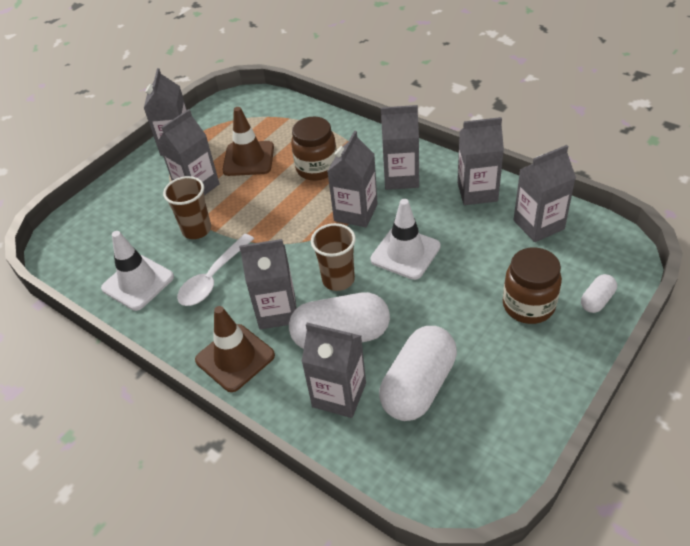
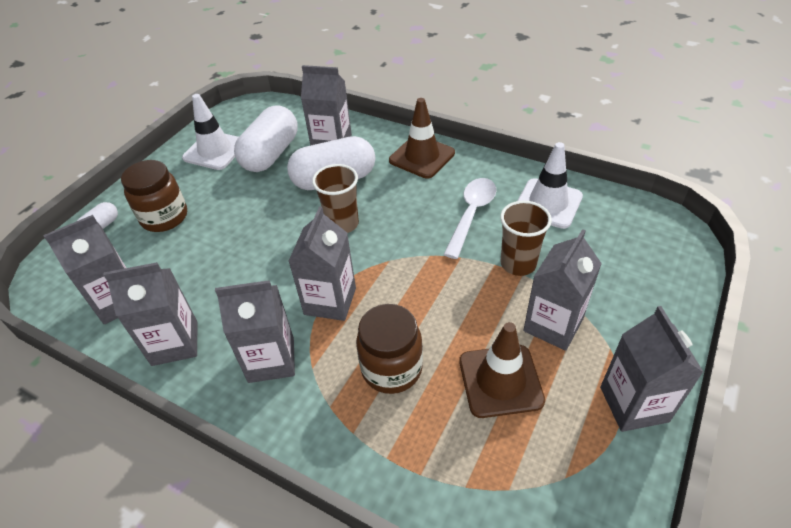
camera: 170 degrees right, 0 degrees up
(277, 311) = (396, 192): grey carton -> none
(405, 253) = (273, 256): white traffic cone -> white traffic cone (215, 151)

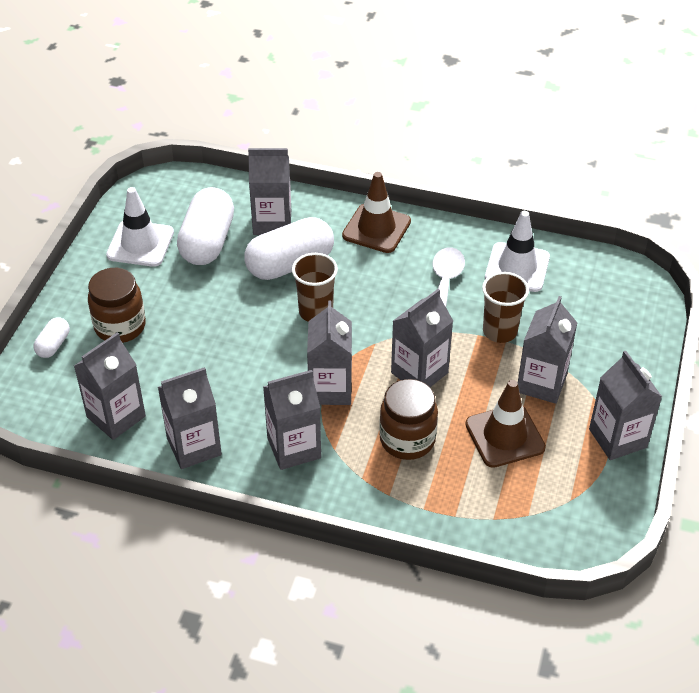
camera: 15 degrees left, 0 degrees up
(425, 296) = (419, 373): none -> grey carton

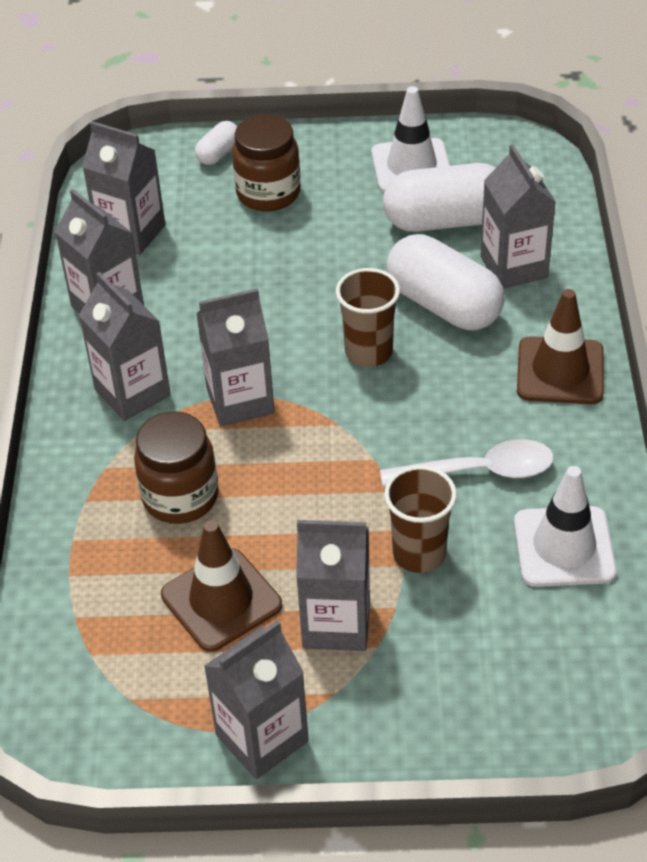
camera: 75 degrees right, 0 degrees up
(53, 345) = (218, 153): white capsule -> white capsule turned 60 degrees counterclockwise
(419, 373) = (302, 482): grey carton -> none

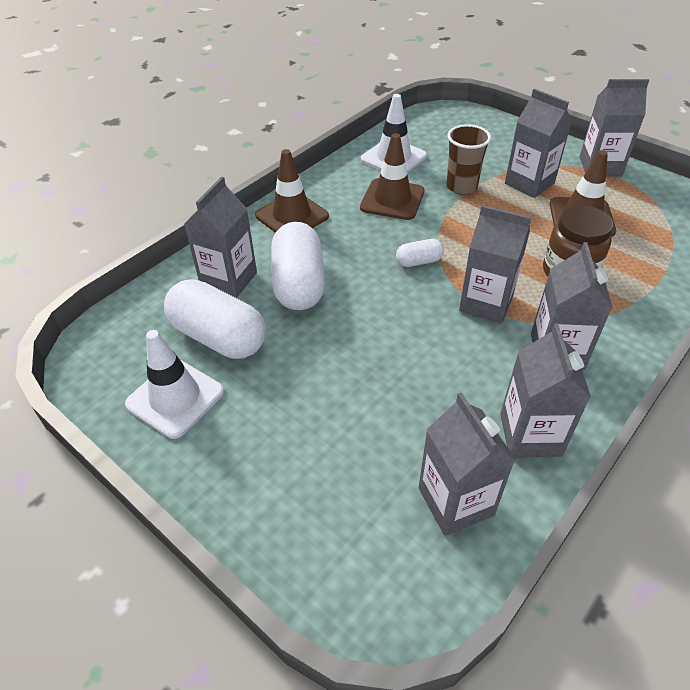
camera: 140 degrees left, 0 degrees up
(218, 153) = (294, 543): white capsule -> white capsule (419, 261)
(268, 193) = (303, 456): brown jar -> none
(369, 352) = (377, 284): brown cup -> none
(479, 471) = (392, 199): white spoon -> brown traffic cone

